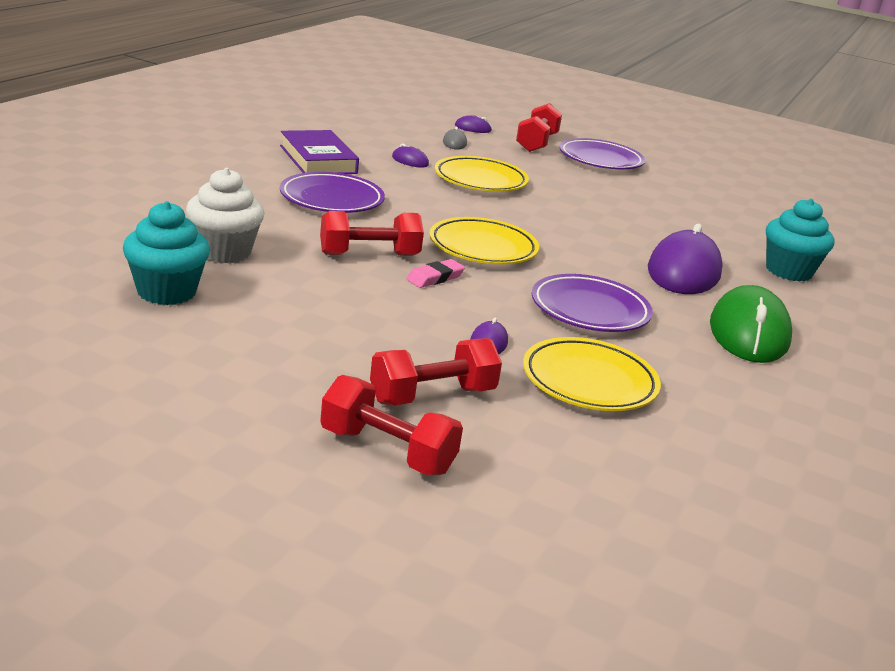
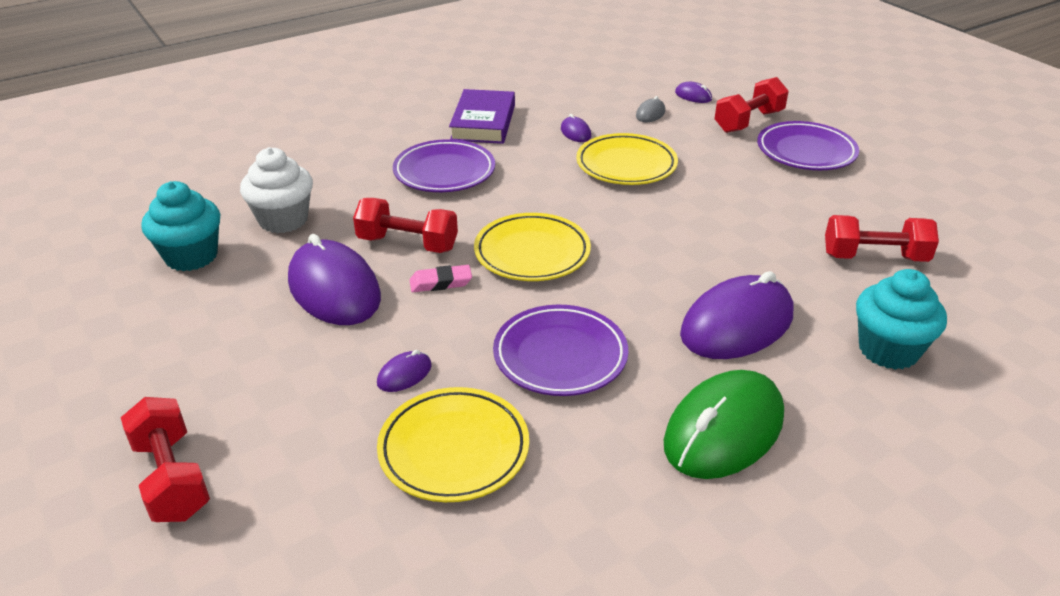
camera: 35 degrees right, 10 degrees up
(347, 296) = (334, 289): none -> purple mouse
(432, 396) = (281, 425): red dumbbell -> red dumbbell (874, 257)

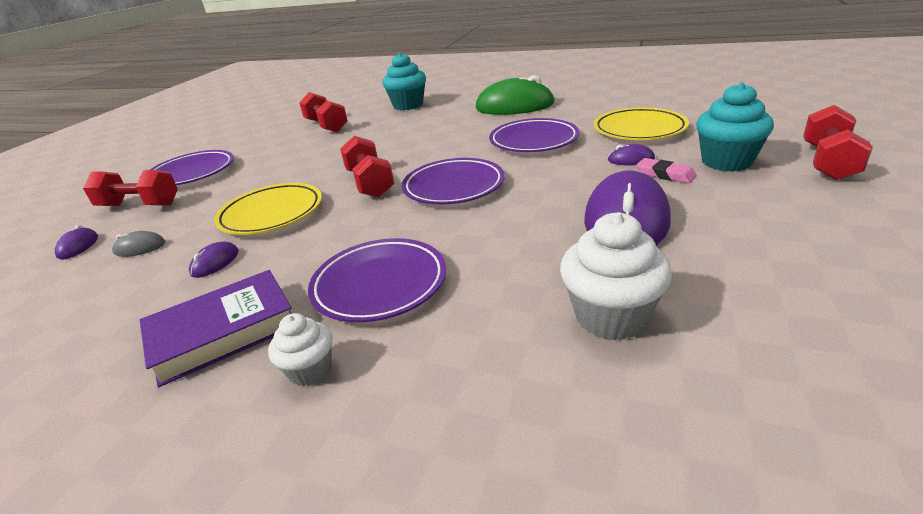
camera: 125 degrees left, 5 degrees down
(191, 256) = (765, 322): turquoise cupcake -> turquoise cupcake (726, 162)
(407, 244) = (522, 230): red dumbbell -> red dumbbell (370, 183)
(408, 135) = (310, 370): none -> white cupcake
(441, 282) = (540, 194): pink eraser -> pink eraser (665, 174)
(532, 253) = (453, 187): yellow plate -> purple plate
(737, 325) = (436, 126): purple mouse -> none

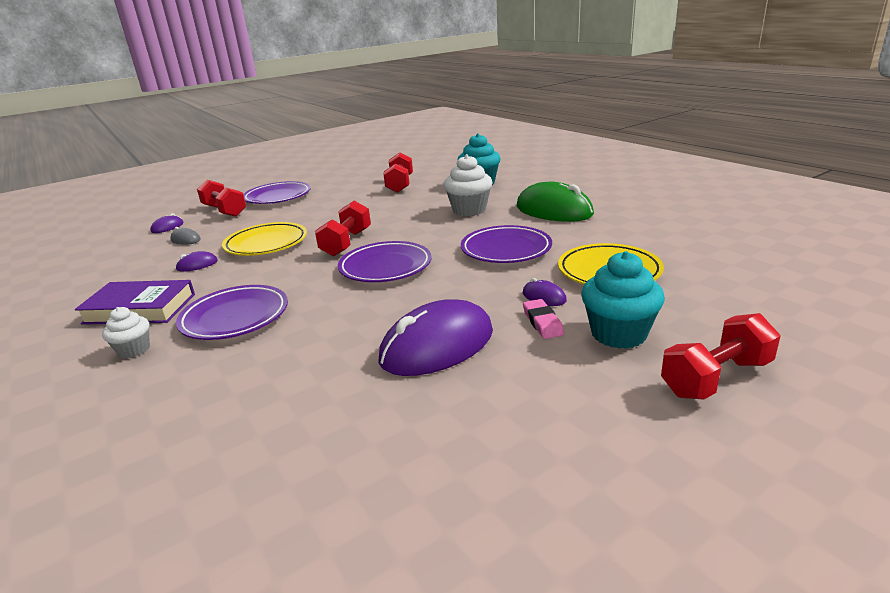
camera: 35 degrees right, 5 degrees down
(611, 316) = (297, 405): white cupcake -> white cupcake (469, 210)

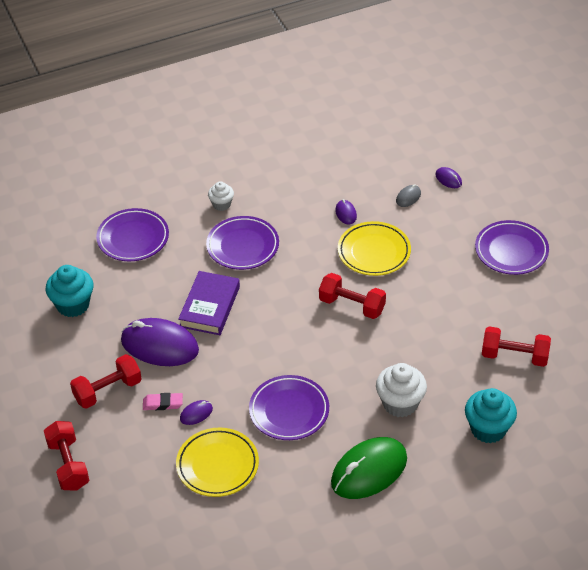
camera: 100 degrees right, 20 degrees up
(140, 309) = (279, 195): purple book -> purple book (209, 306)
(224, 211) = (481, 213): red dumbbell -> red dumbbell (107, 391)
(385, 267) = (289, 328): purple plate -> purple plate (133, 238)
(437, 346) = (159, 345): purple mouse -> purple mouse turned 45 degrees counterclockwise
(618, 334) = (131, 438): turquoise cupcake -> turquoise cupcake (73, 305)

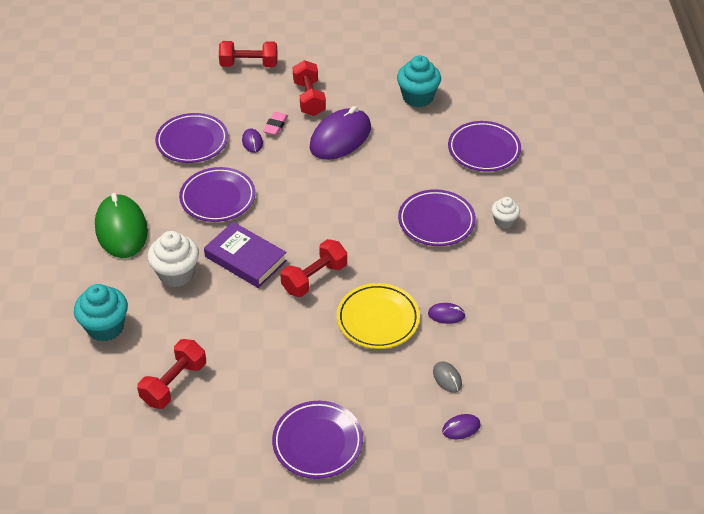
camera: 110 degrees right, 0 degrees up
(209, 306) = (369, 179): purple book -> purple book (245, 258)
(217, 465) = (192, 141): yellow plate -> purple plate

